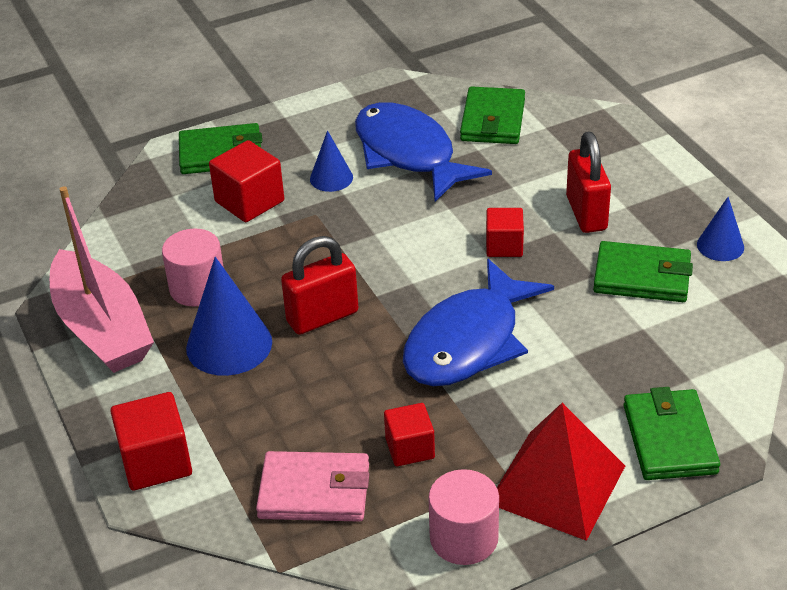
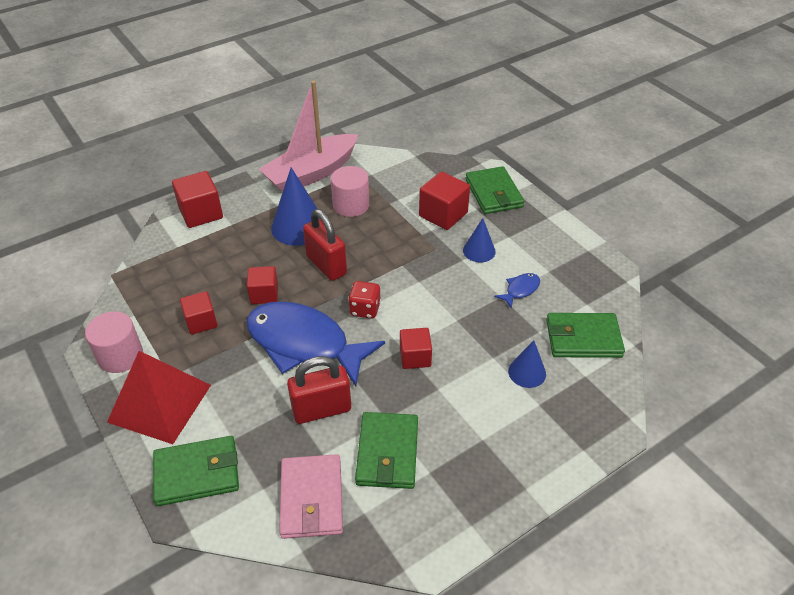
camera: 80 degrees right, 5 degrees up
(314, 491) = (169, 281): pink wallet -> pink wallet (311, 498)
(367, 381) = (264, 294): none -> red cube
(409, 154) = (520, 290): blue fish -> blue fish, size x0.40
(416, 283) = (365, 309): none -> red dice
(586, 213) = (467, 410): red padlock -> red padlock (321, 410)
(720, 246) = (438, 516): blue cone -> blue cone (527, 372)

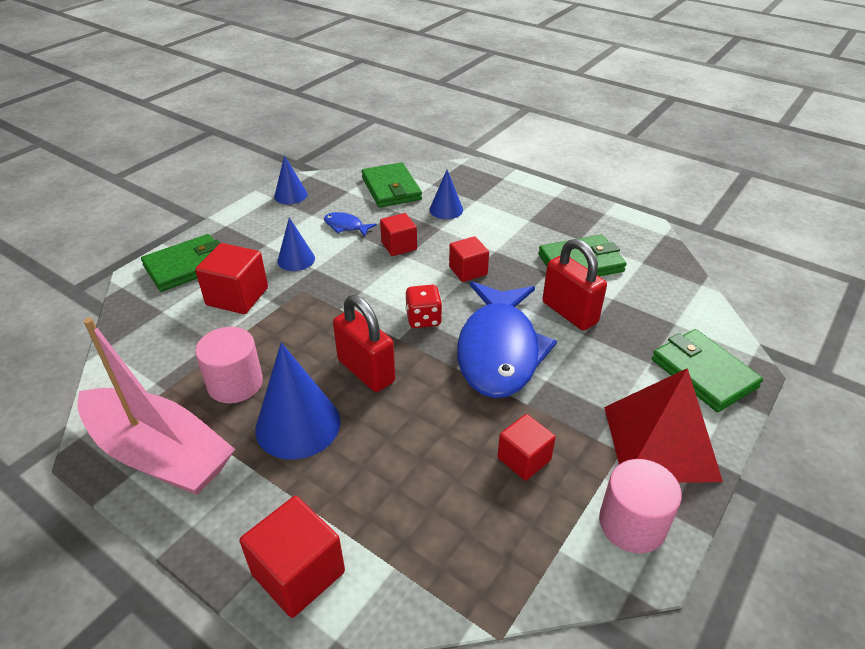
camera: 110 degrees left, 5 degrees down
(264, 294) = (444, 413): red cube -> red cube (399, 246)
(311, 498) = (657, 292): pink wallet -> none
(326, 265) = (366, 371): red padlock -> red padlock turned 75 degrees counterclockwise
(589, 262) = (290, 195): none -> blue cone

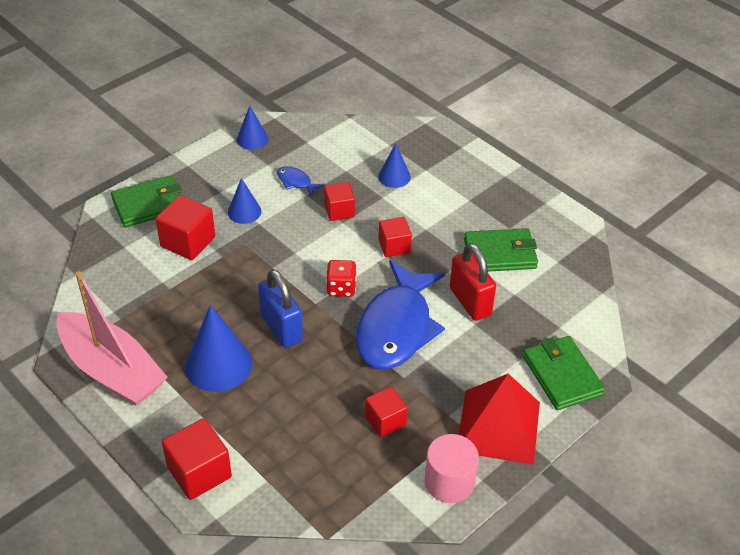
camera: 10 degrees right, 5 degrees up
(235, 383) = (175, 322): pink cylinder -> none
(366, 371) = (281, 328): red padlock -> blue padlock
(391, 189) = (348, 144): green wallet -> none

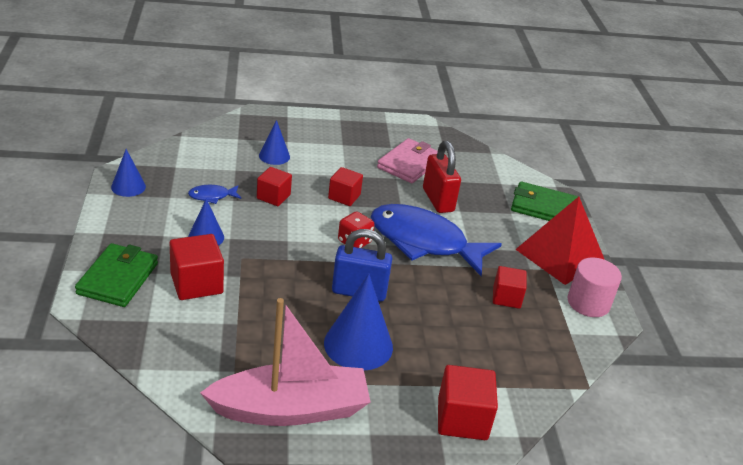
camera: 55 degrees left, 10 degrees down
(396, 327) = (424, 242): blue fish -> blue fish turned 150 degrees clockwise
(470, 302) = (438, 200): red padlock -> red padlock turned 60 degrees clockwise
(500, 254) = (409, 164): green wallet -> pink wallet

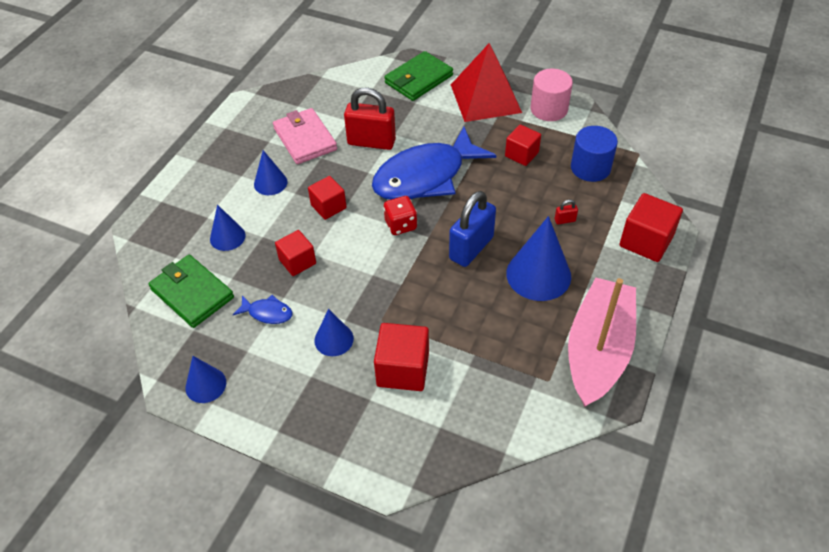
camera: 55 degrees left, 15 degrees up
(118, 278) = (363, 436): green wallet -> green wallet (192, 293)
(212, 196) = (267, 313): blue fish -> blue fish turned 90 degrees counterclockwise
(346, 160) = (270, 183): none -> blue cone
(443, 348) = (565, 220): none -> red padlock
(532, 352) = (590, 168): none -> blue cylinder

